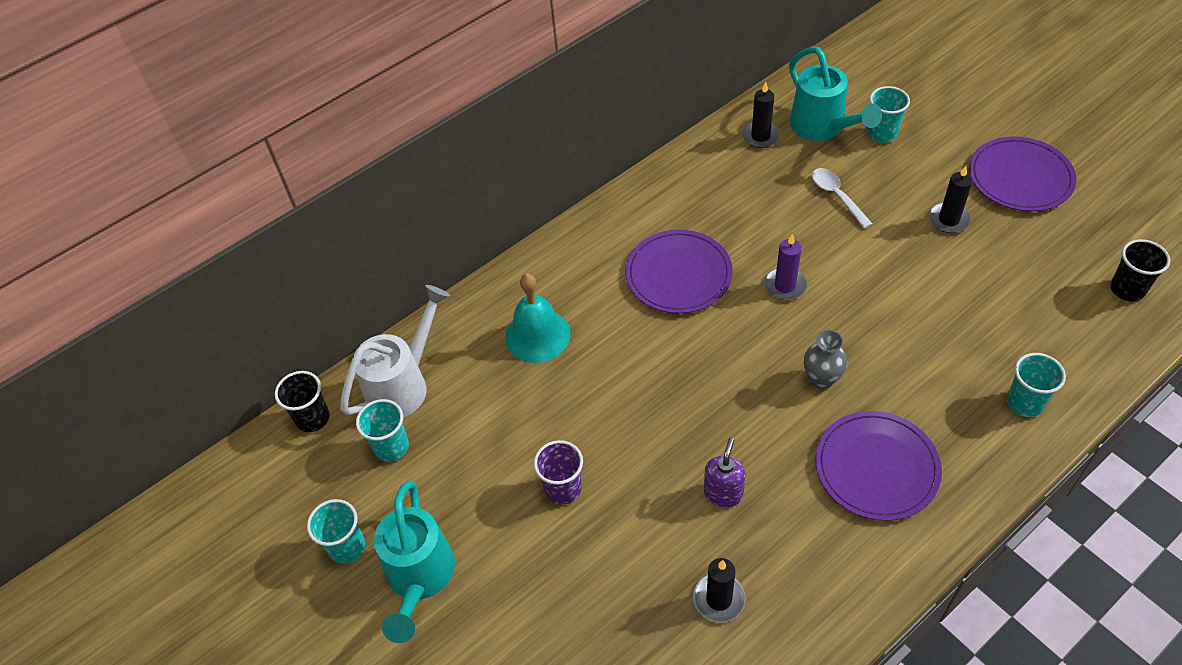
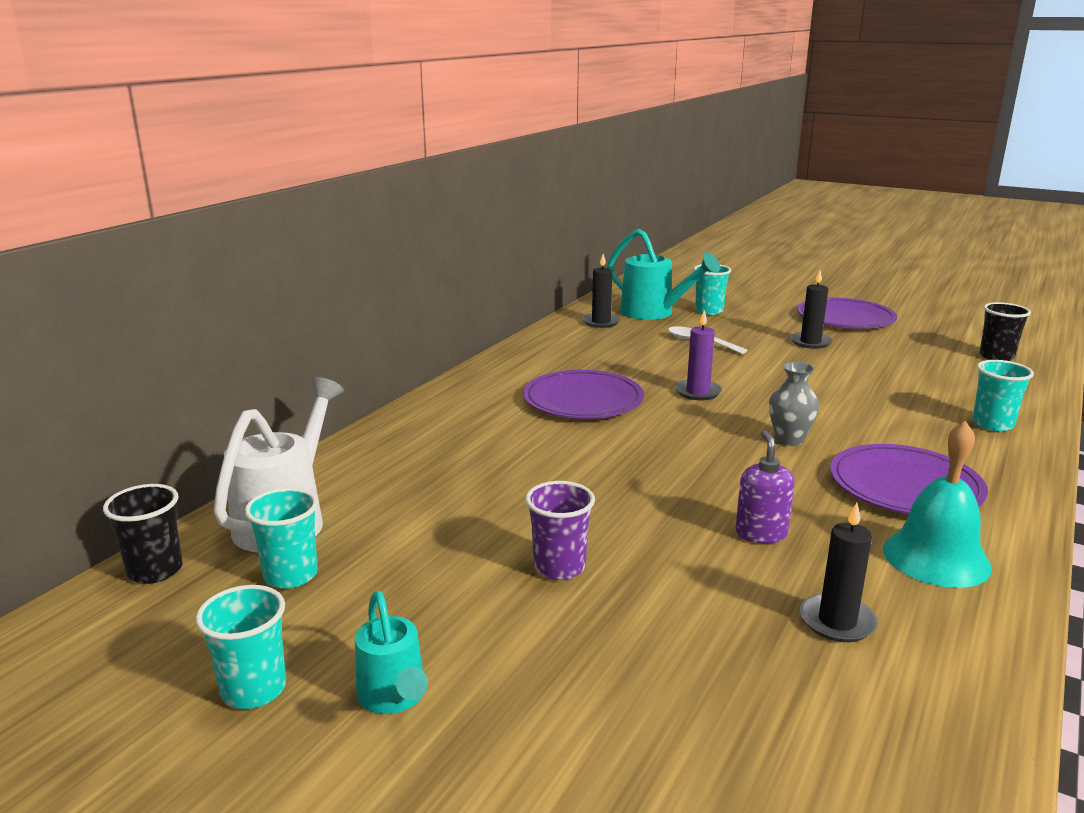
camera: 25 degrees left, 30 degrees down
(419, 578) = (394, 698): turquoise watering can -> turquoise watering can, size x0.59
(537, 335) = (448, 458): turquoise bell -> turquoise bell (936, 557)

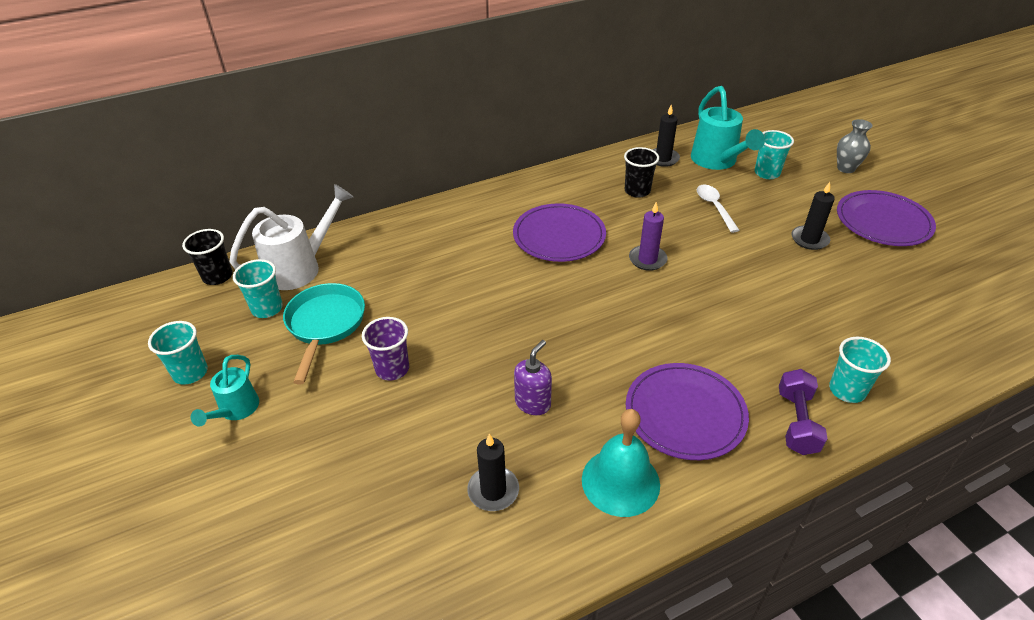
camera: 35 degrees right, 20 degrees up
(406, 561) = (325, 325): none -> turquoise pan
(789, 440) = (655, 333): grey vase -> grey vase (846, 168)
(994, 457) = (797, 422): none -> purple dumbbell
(996, 356) = (970, 320): black cup -> black cup (637, 191)

